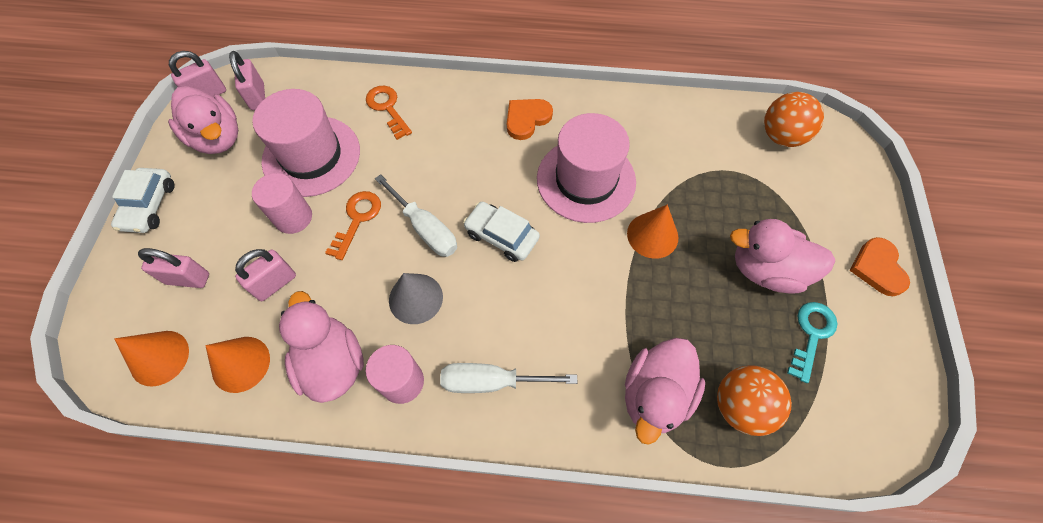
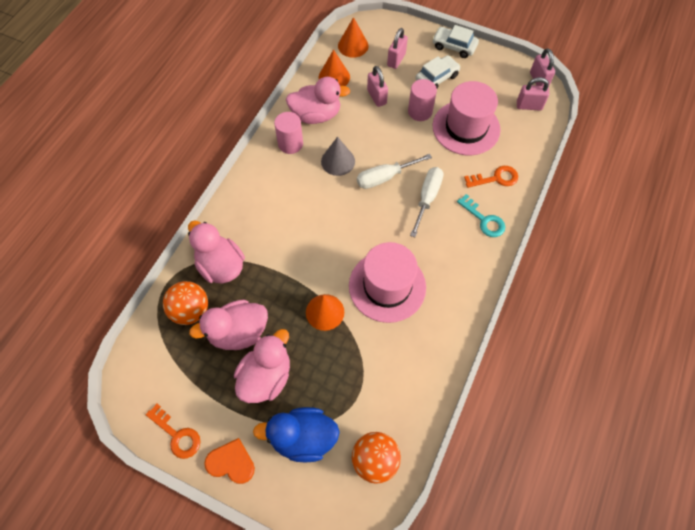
camera: 110 degrees right, 0 degrees up
(218, 138) = (497, 82): pink duck -> pink duck (238, 332)
(357, 219) = (406, 143): orange key -> orange key (177, 435)
(491, 381) = (270, 185): white screwdriver -> white screwdriver (427, 198)
(501, 236) = (362, 218): white car -> white car (436, 78)
(527, 119) = (457, 266): orange heart -> none
(804, 207) = (303, 438): none -> blue duck
(811, 334) = (209, 380): turquoise key -> turquoise key (484, 220)

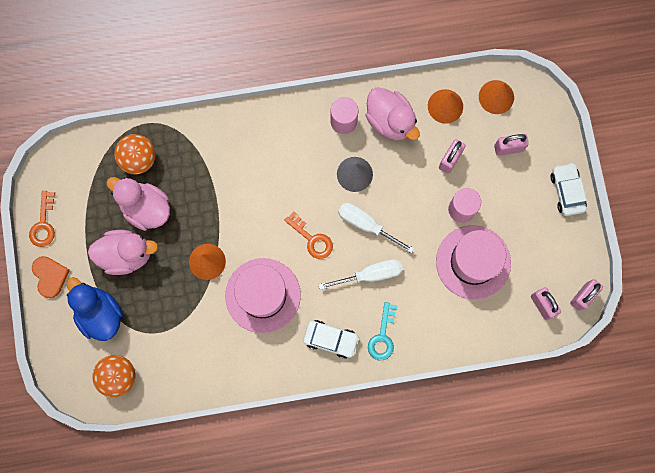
camera: 55 degrees right, 15 degrees up
(221, 266) = (190, 152): pink duck -> none
(436, 78) = (514, 199): white car -> white car (330, 339)
(495, 178) = (434, 321): orange key -> orange key (312, 239)

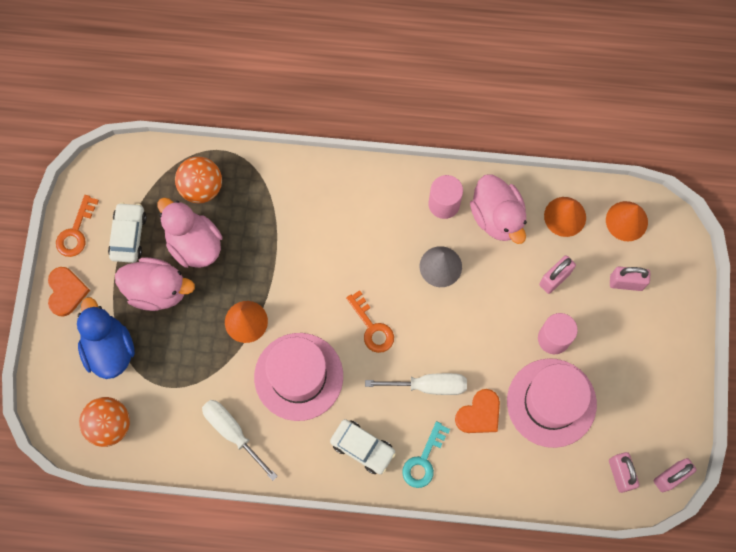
camera: 15 degrees right, 5 degrees down
(366, 225) = (438, 327): white screwdriver -> white screwdriver (232, 432)
(417, 287) = (479, 414): none -> orange heart
(567, 191) = (682, 350): white car -> white car (128, 235)

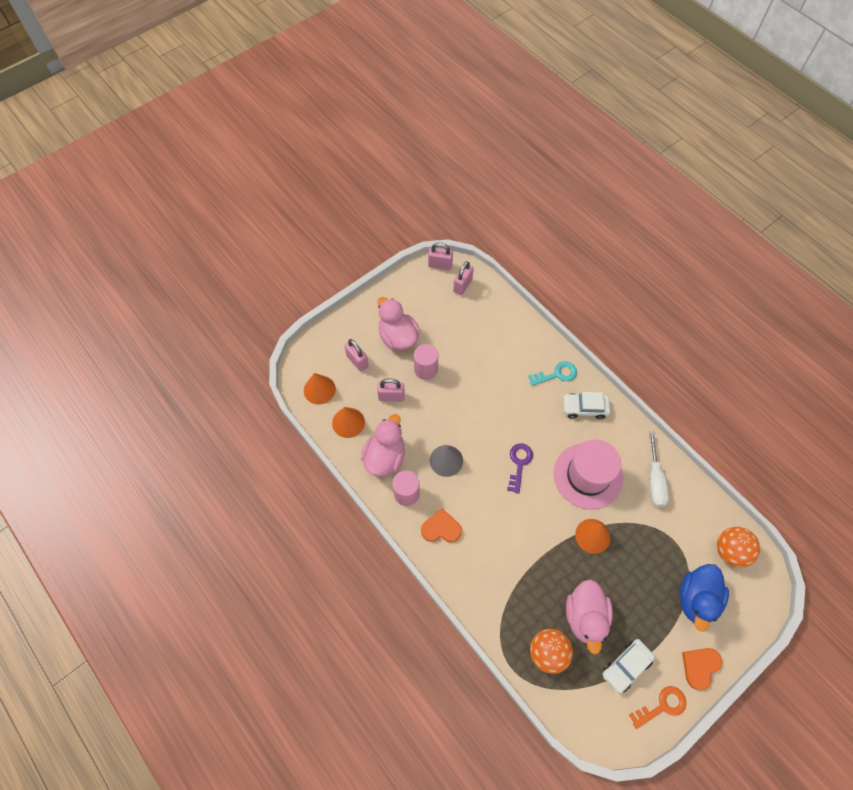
camera: 135 degrees left, 10 degrees down
(157, 290) = (634, 608): pink duck -> pink duck (398, 337)
(362, 448) = (584, 408): white car -> white car turned 75 degrees counterclockwise
(372, 327) = (519, 464): orange key -> purple key
(428, 386) = (517, 406): white screwdriver -> none
(479, 414) = (504, 369): orange heart -> orange heart (441, 528)
(551, 402) = (461, 342): pink hat -> none

